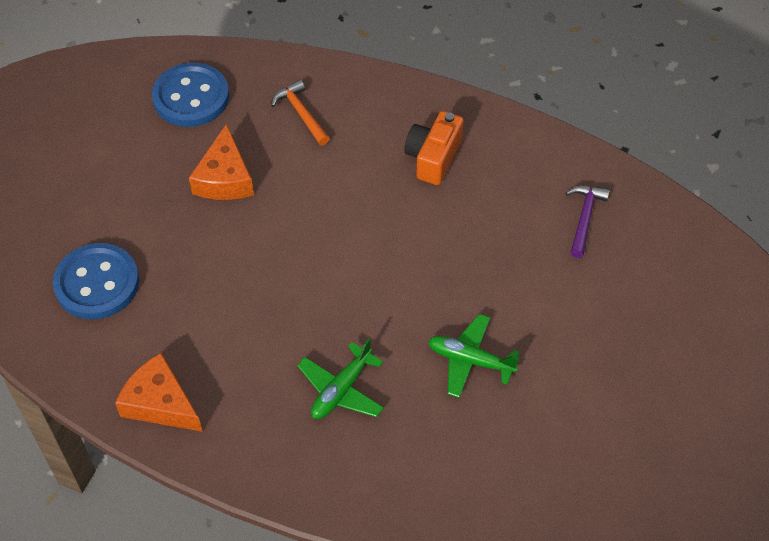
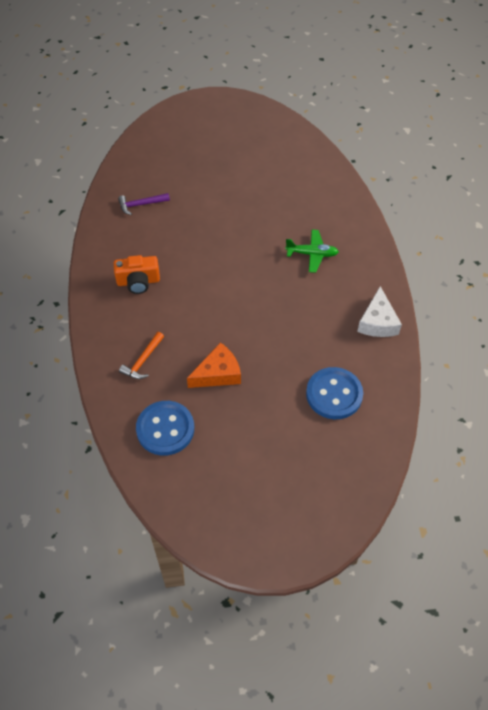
camera: 120 degrees left, 0 degrees up
(160, 403) = (378, 322): orange cheese -> white cheese
(470, 360) = (258, 214): green plane -> none

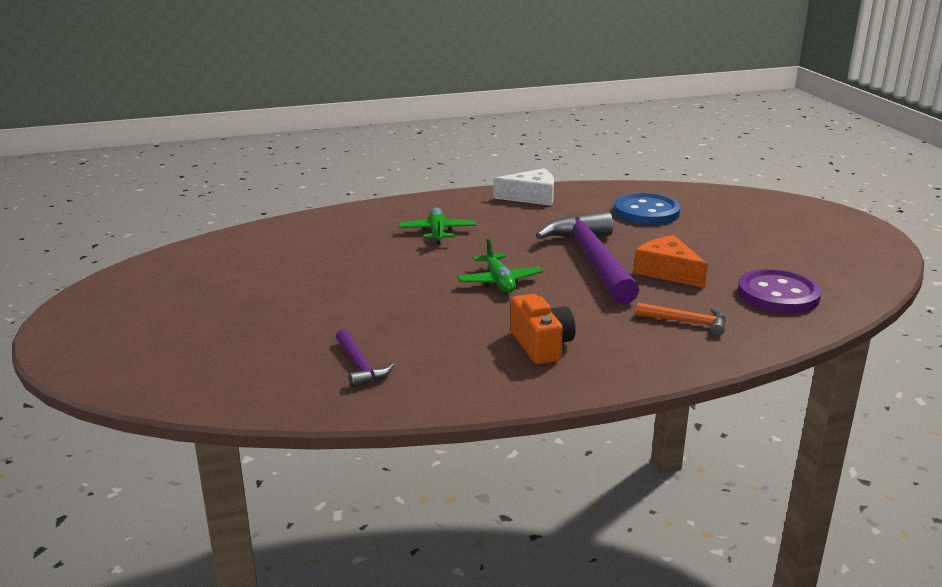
camera: 100 degrees left, 30 degrees down
(165, 429) = (778, 295): blue button -> purple button
(225, 276) = (499, 281): none -> green plane
(247, 333) = (592, 260): none -> purple hammer

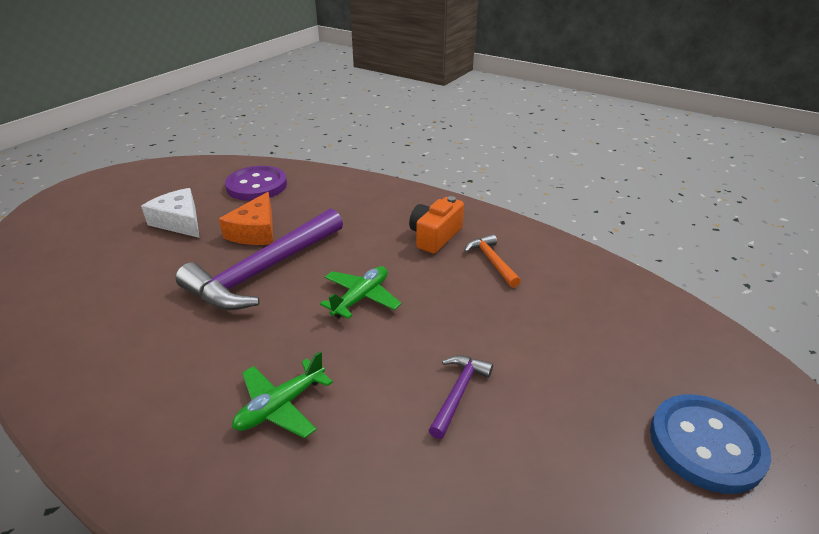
camera: 130 degrees left, 10 degrees up
(360, 366) = (568, 291): purple hammer -> purple hammer (458, 392)
(531, 197) = (88, 391): white cheese -> white cheese (179, 222)
(646, 212) = (103, 287): blue button -> blue button (706, 444)
(687, 322) = (335, 201): orange hammer -> orange hammer (491, 261)

